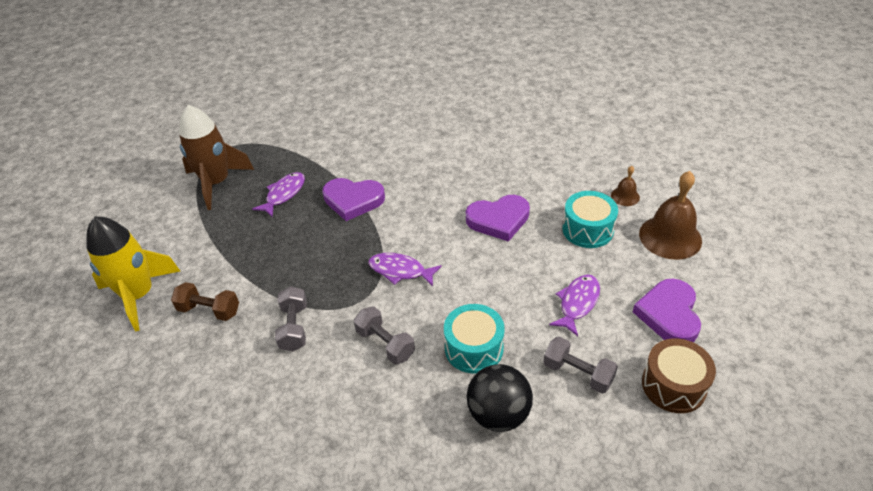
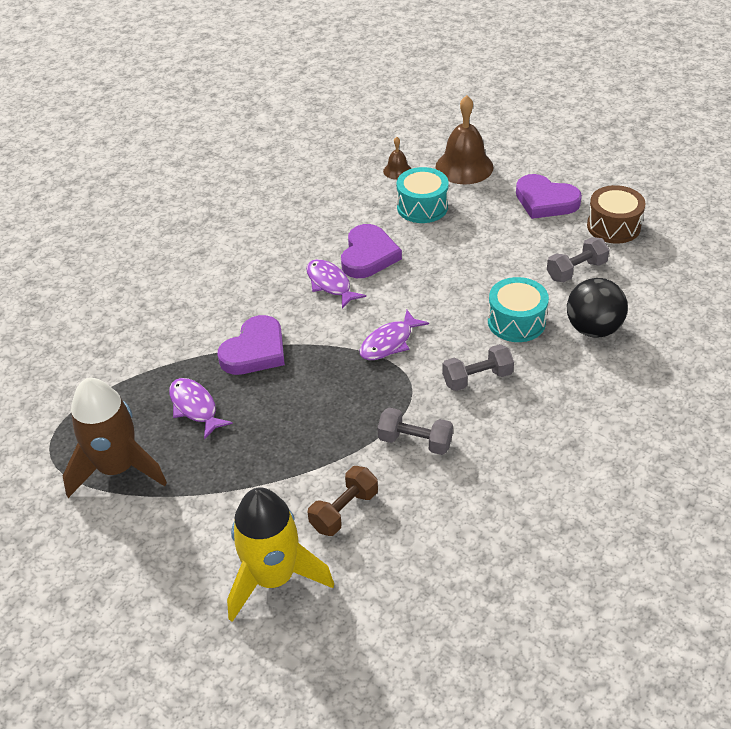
camera: 65 degrees left, 0 degrees up
(577, 303) = (503, 244): purple fish -> purple fish (330, 284)

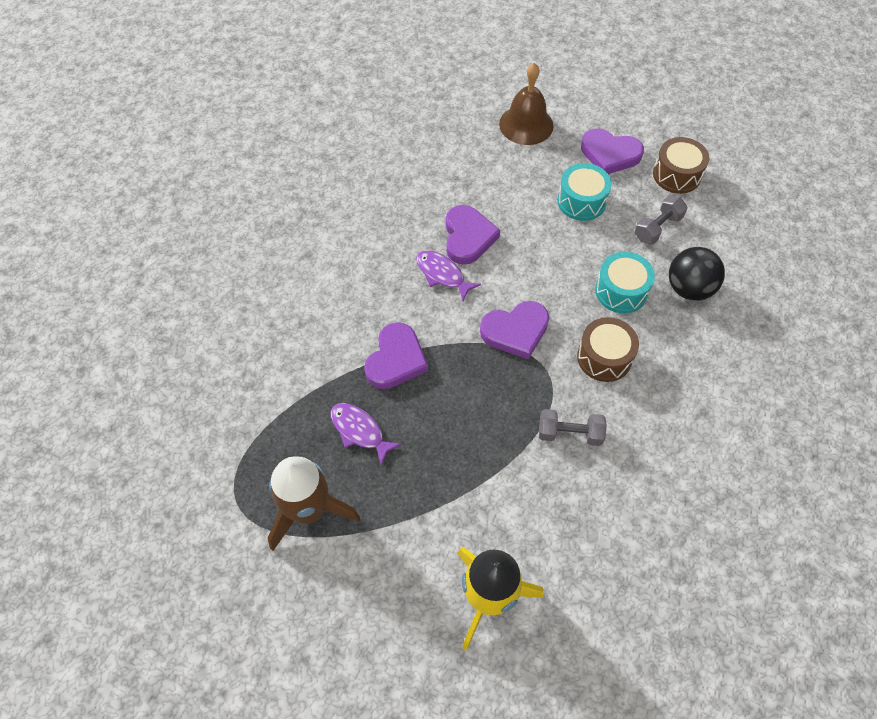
camera: 15 degrees left, 15 degrees up
(344, 511) = (529, 517): brown dumbbell -> none
(389, 342) = (515, 331): purple fish -> purple heart
(397, 171) = (466, 137): brown bell -> none
(422, 207) = (501, 175): turquoise drum -> turquoise drum (581, 201)
(477, 378) = (604, 357): grey dumbbell -> brown drum

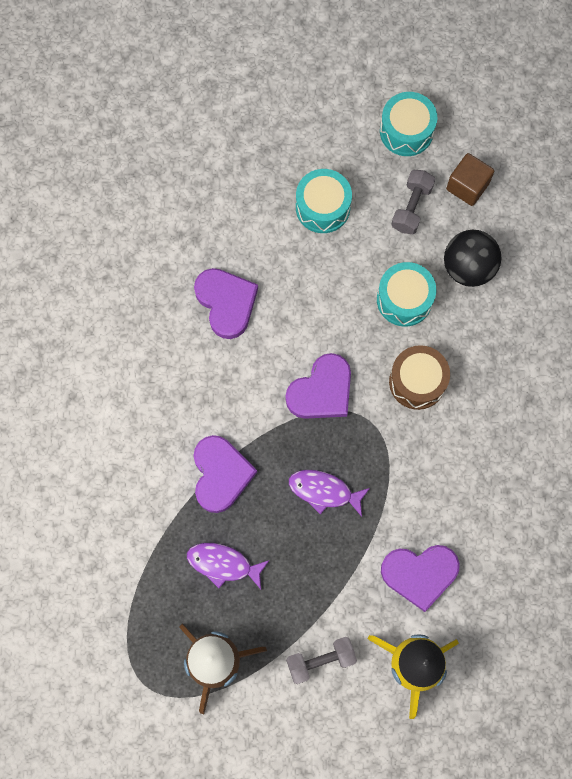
camera: 25 degrees left, 15 degrees up
(442, 274) = (221, 358): purple fish -> purple fish (324, 491)
(526, 124) = (223, 131): brown bell -> none
(569, 434) = (417, 477): grey dumbbell -> grey dumbbell (321, 661)
(610, 154) = (328, 133): purple heart -> purple heart (419, 574)
(676, 175) = (406, 131): brown drum -> turquoise drum
(713, 230) = (467, 186): none -> brown cube

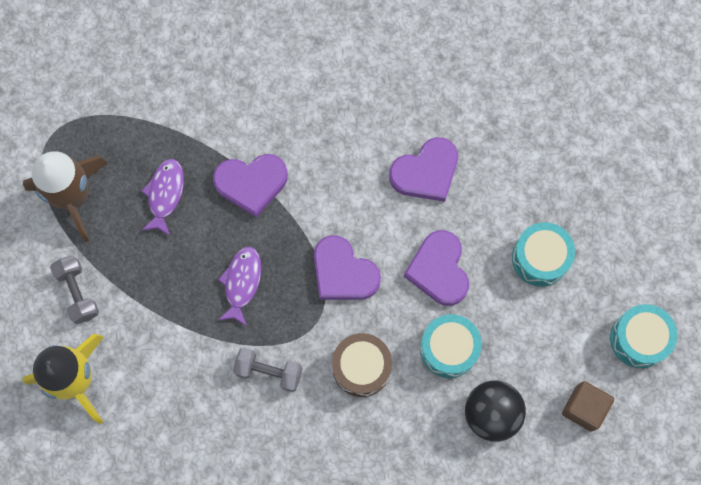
camera: 85 degrees right, 0 degrees up
(411, 207) = (552, 350): grey dumbbell -> grey dumbbell (269, 371)
(419, 574) = (165, 382): purple heart -> purple heart (439, 270)

